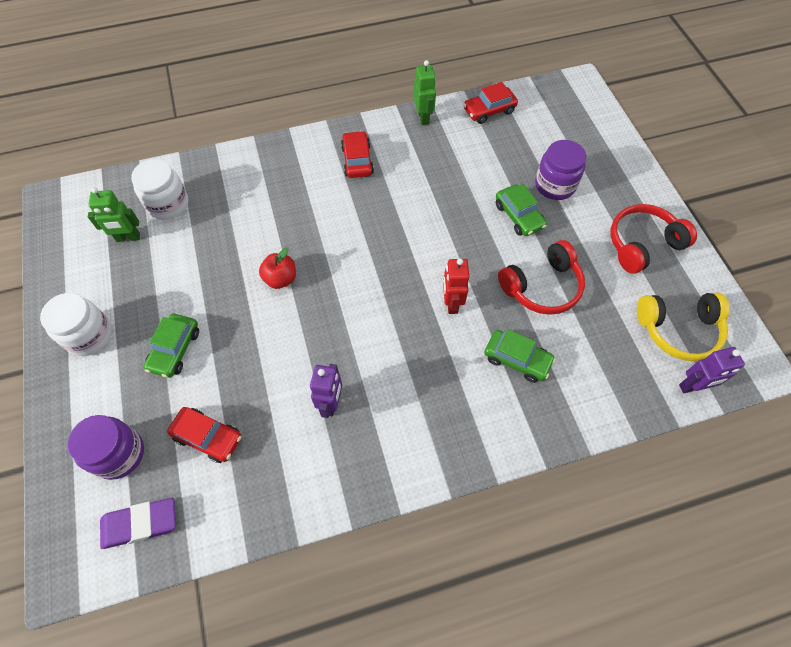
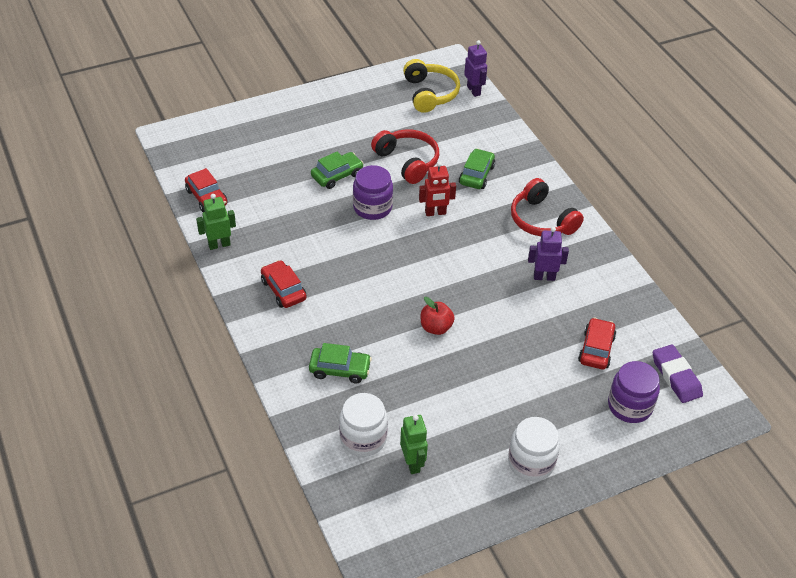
camera: 100 degrees left, 15 degrees down
(175, 349) = (526, 390): green car -> green car (340, 369)
(357, 160) = (283, 290): red car -> red car turned 75 degrees clockwise
(555, 185) = (299, 153): purple jar -> purple jar (372, 207)
(642, 244) = (355, 106): red headphones -> red headphones (541, 220)

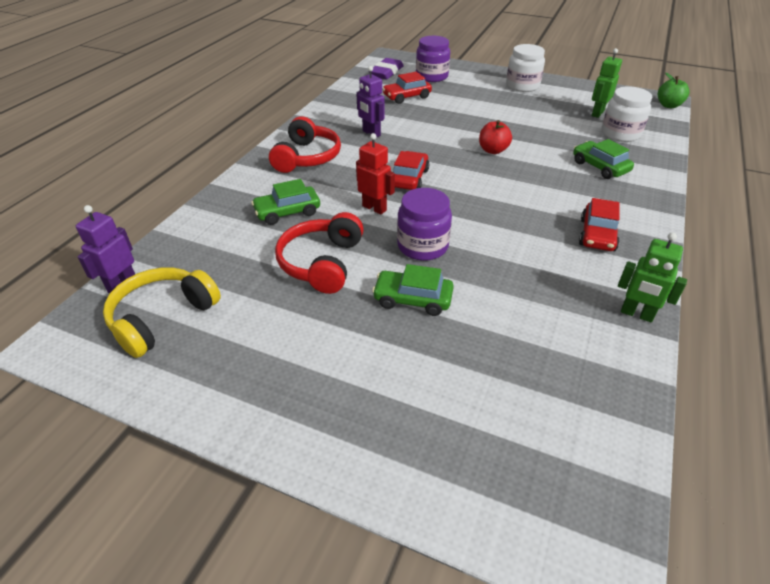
camera: 130 degrees left, 5 degrees down
(206, 197) = (609, 384): red car -> red car (409, 178)
(360, 544) = (668, 105): none -> green apple

